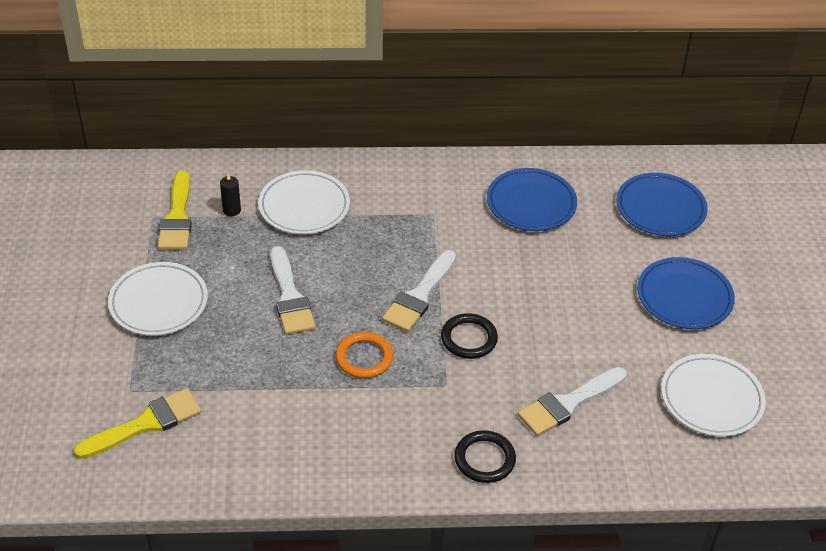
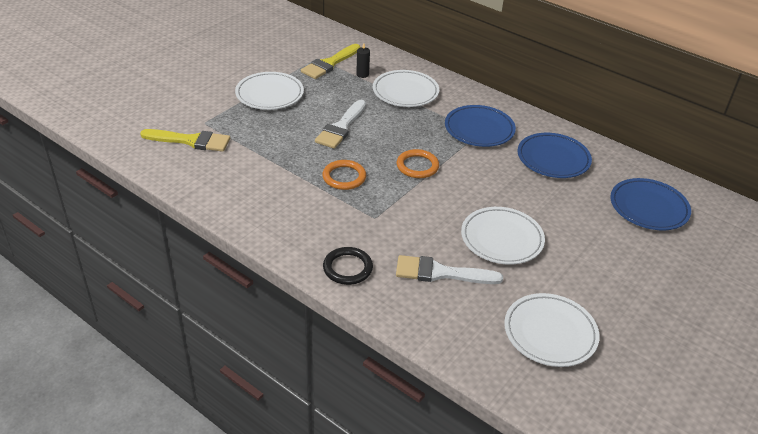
camera: 40 degrees right, 5 degrees down
(419, 295) = (417, 166): white brush -> orange ring
(469, 338) = (420, 203): black ring -> none
(579, 328) = (502, 239): none -> white plate
(684, 297) = (604, 264): blue plate -> blue plate (479, 129)

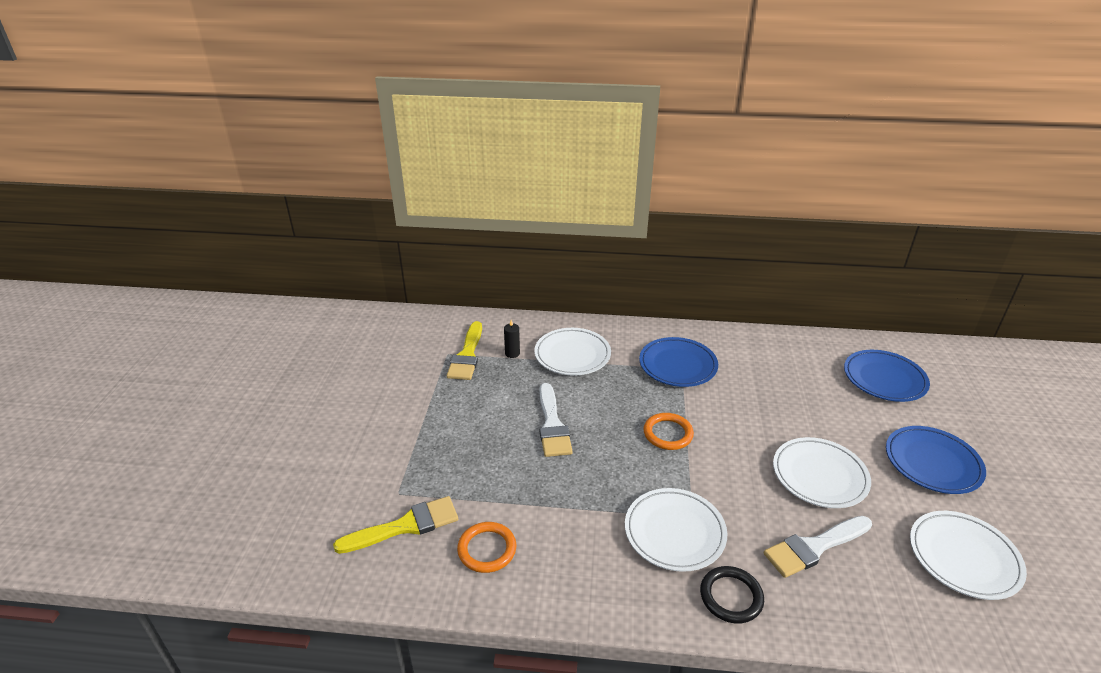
camera: 30 degrees left, 5 degrees down
(269, 94) = (439, 420): white plate -> white plate (674, 532)
(344, 177) = (614, 484): orange ring -> orange ring (487, 549)
(553, 159) = (767, 367): blue plate -> blue plate (932, 463)

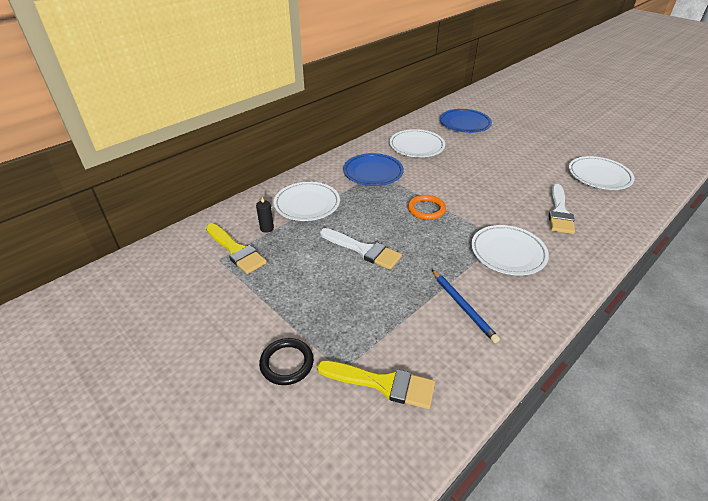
camera: 50 degrees left, 5 degrees up
(405, 526) = (382, 384): yellow brush -> yellow brush turned 90 degrees clockwise
(487, 549) = (449, 347): orange ring -> none
(550, 534) = (462, 306): none -> blue pencil
(731, 597) = (572, 260): black ring -> black ring (287, 363)
(819, 475) = (511, 181): white plate -> white plate (416, 146)
(932, 463) = (534, 147): blue plate -> none

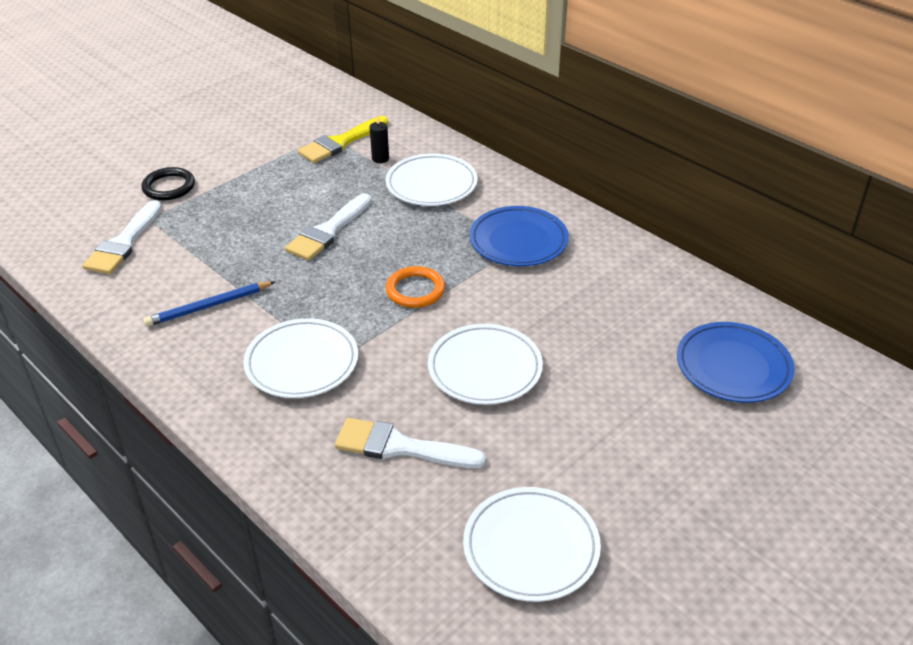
camera: 90 degrees right, 0 degrees up
(382, 384) = (124, 243): yellow brush -> white brush
(416, 146) = (616, 292): white plate -> white plate (485, 368)

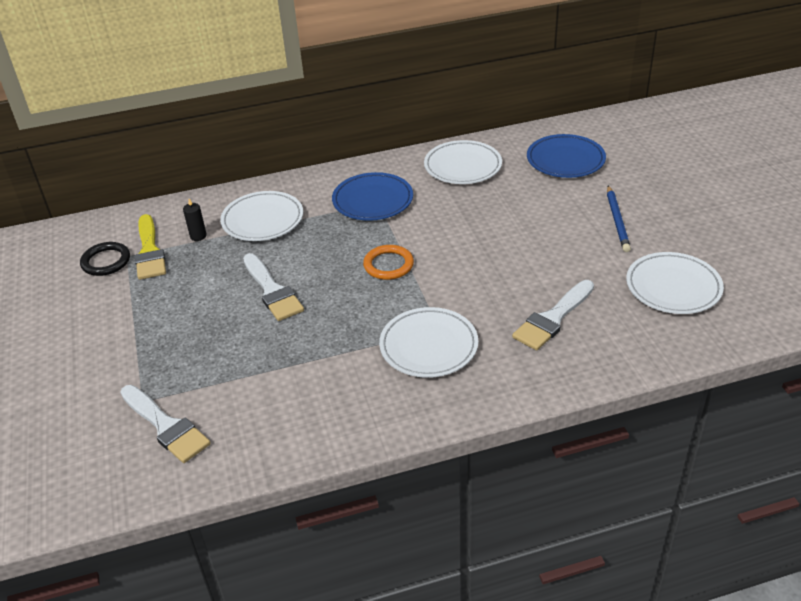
camera: 60 degrees left, 0 degrees up
(169, 187) = (103, 376): black ring -> black ring (106, 261)
(209, 306) = (314, 385): blue pencil -> blue pencil (617, 220)
(485, 368) = (499, 257): white plate -> white plate (462, 166)

